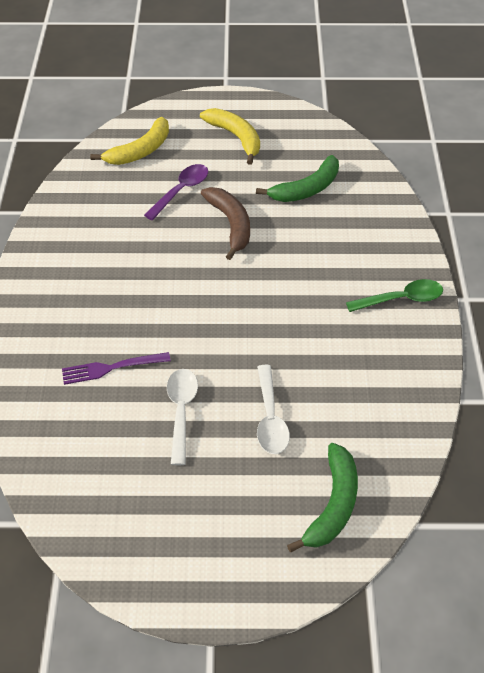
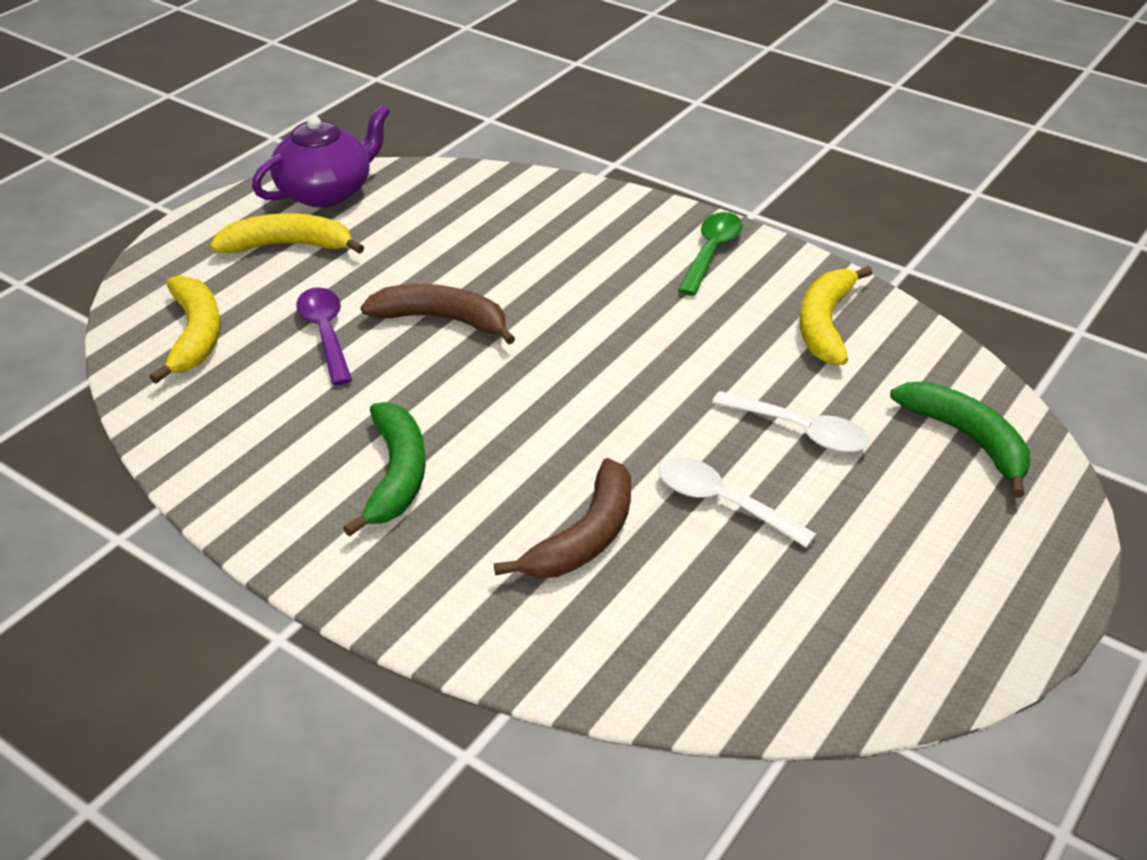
camera: 55 degrees left, 10 degrees down
(111, 368) = (585, 537): purple fork -> brown banana
(294, 123) = (326, 192): none -> purple teapot
(306, 189) = (455, 235): green banana -> green banana (396, 476)
(382, 385) = (825, 324): none -> yellow banana

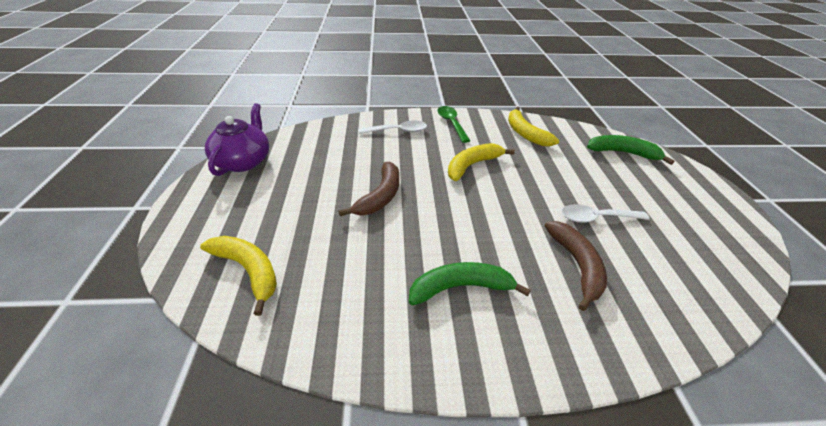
camera: 40 degrees left, 0 degrees up
(288, 245) = (252, 195): yellow banana -> yellow banana (472, 165)
(325, 333) = (328, 231): purple spoon -> none
(396, 476) = (461, 287): green banana -> green banana turned 60 degrees counterclockwise
(443, 319) = (380, 196): brown banana -> brown banana turned 135 degrees clockwise
(800, 431) = (576, 175): white spoon -> white spoon (398, 131)

